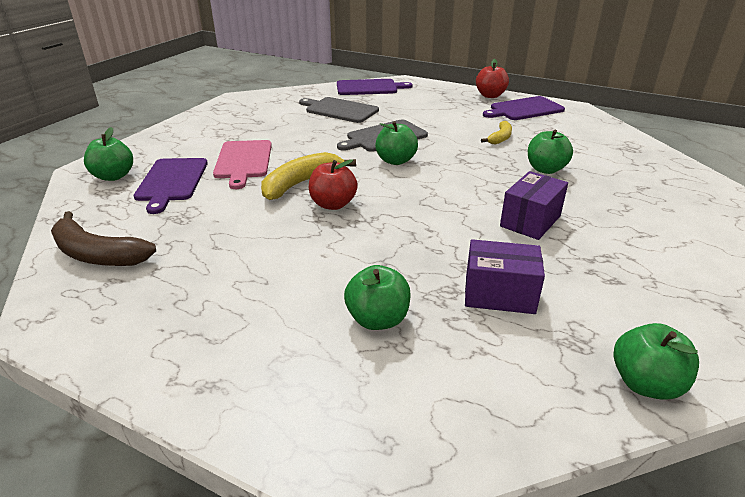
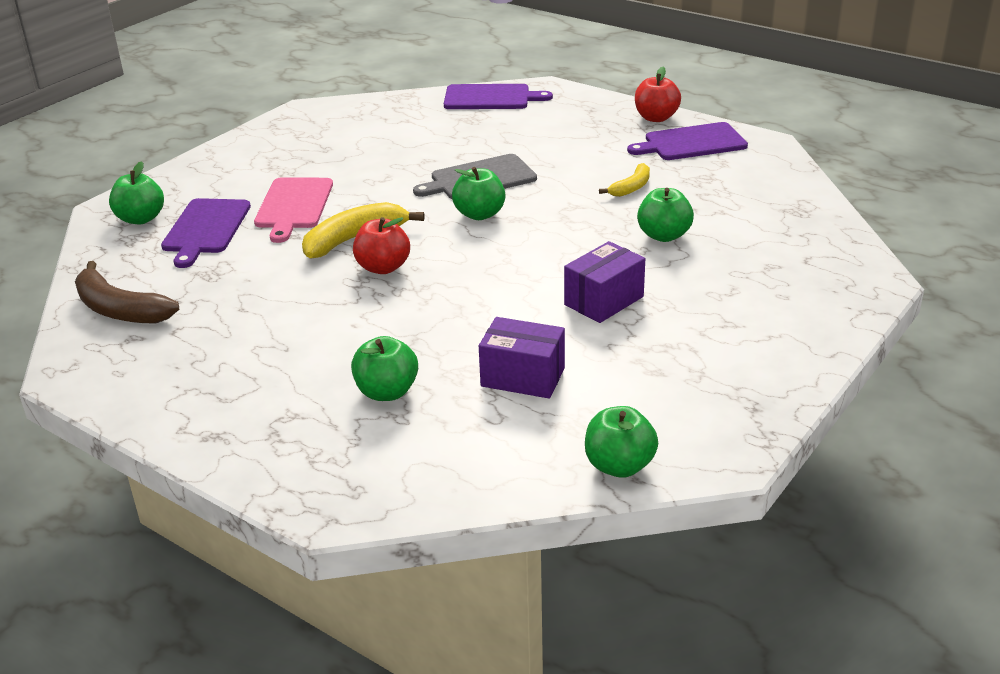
camera: 10 degrees right, 0 degrees up
(340, 110) = (436, 134): grey cutting board -> none

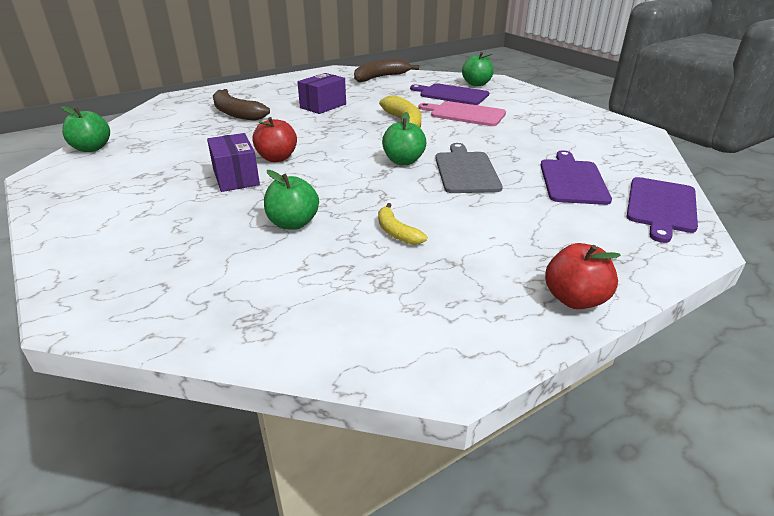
camera: 110 degrees right, 0 degrees up
(383, 267) = (359, 126): red apple -> red apple (277, 158)
(387, 392) = (236, 113): green apple -> brown banana
(522, 377) = (198, 141): purple box -> purple box (323, 106)
(691, 143) = (482, 303): purple cutting board -> purple cutting board (572, 180)

